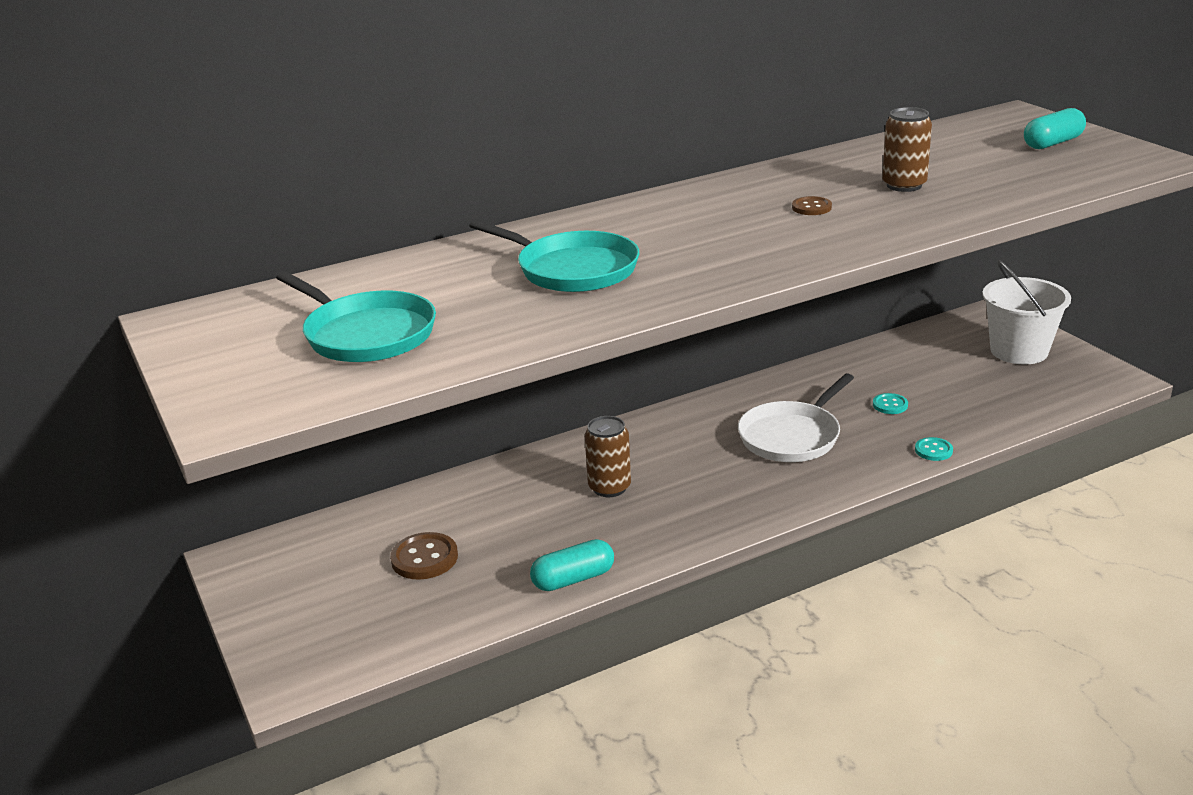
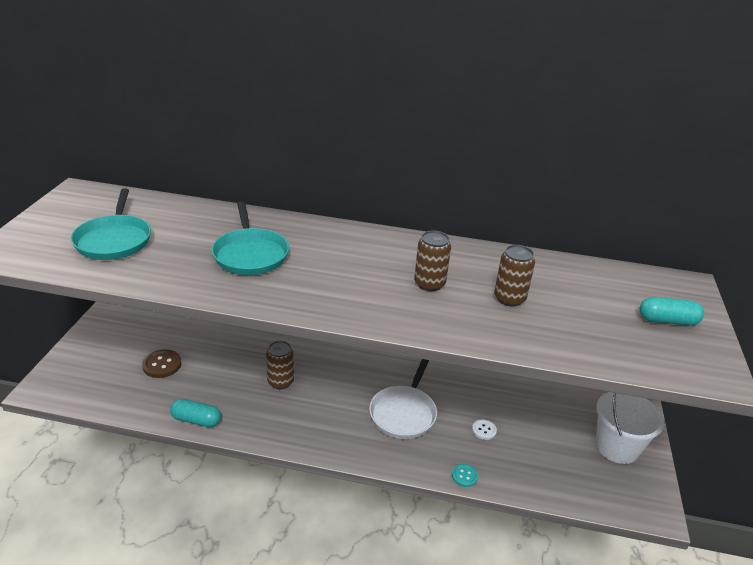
camera: 35 degrees right, 5 degrees up
(792, 436) = (404, 413): white pan -> white pan turned 60 degrees counterclockwise
(811, 207) = (429, 284): brown button -> brown can
(890, 405) = (484, 430): turquoise button -> white button

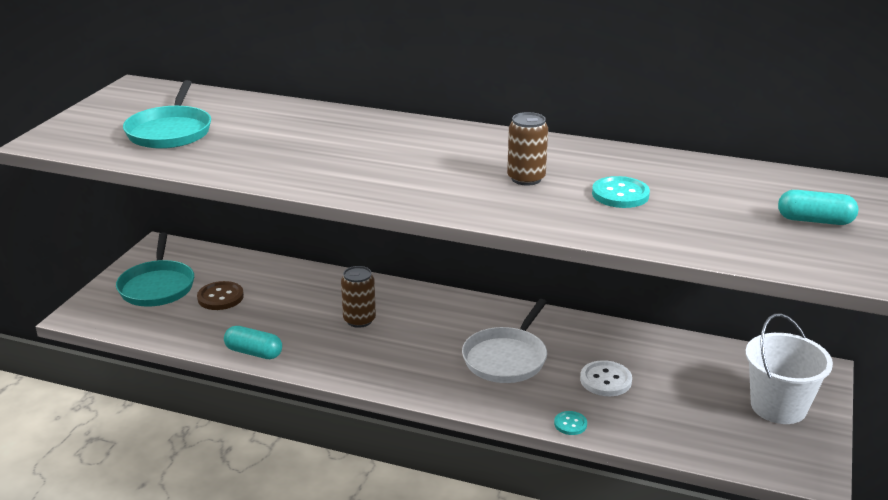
camera: 10 degrees right, 5 degrees down
(250, 254) = (321, 147): turquoise pan -> turquoise pan (157, 286)
(484, 430) = (605, 380): white button -> white button, size x1.66
(509, 298) = (620, 194): brown can -> turquoise button

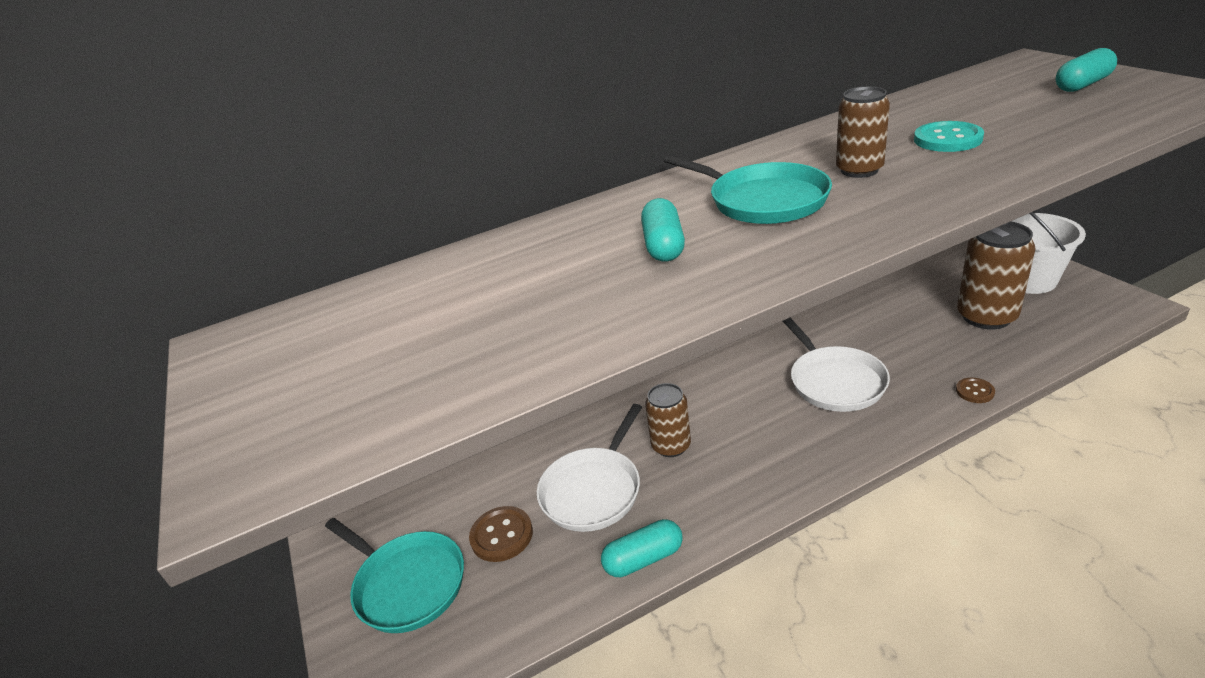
camera: 40 degrees left, 5 degrees up
(170, 131) = (405, 353): turquoise pan -> turquoise pan (763, 200)
(288, 310) = (593, 490): none -> white pan
(347, 153) = (663, 245): none -> turquoise capsule
(570, 424) = (974, 391): turquoise button -> brown button
(605, 380) = (921, 343): white button -> none
(687, 400) = (986, 316): none -> brown can

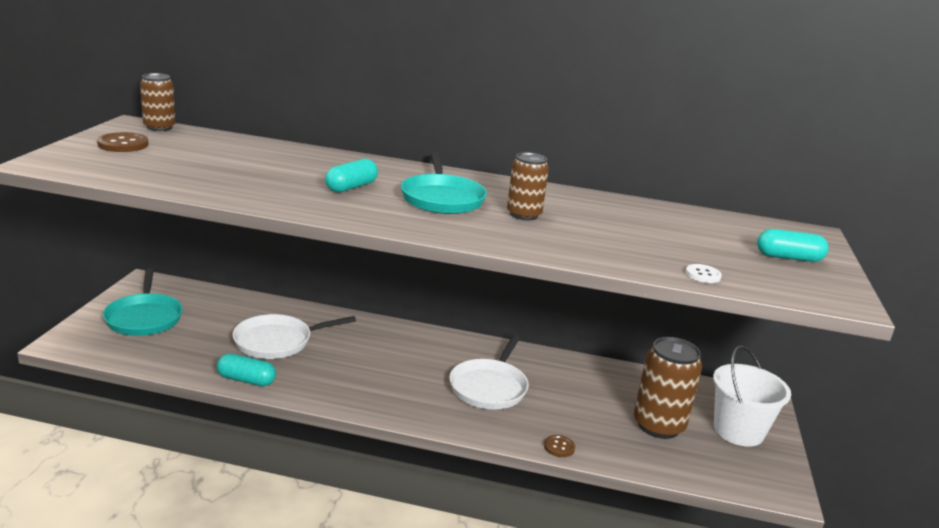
camera: 30 degrees right, 10 degrees down
(501, 535) = (209, 329): brown button -> brown button (123, 144)
(671, 446) = (346, 351): brown can -> brown can (159, 127)
(947, 139) = (612, 231): turquoise button -> none
(1101, 132) = (703, 275): none -> white button

